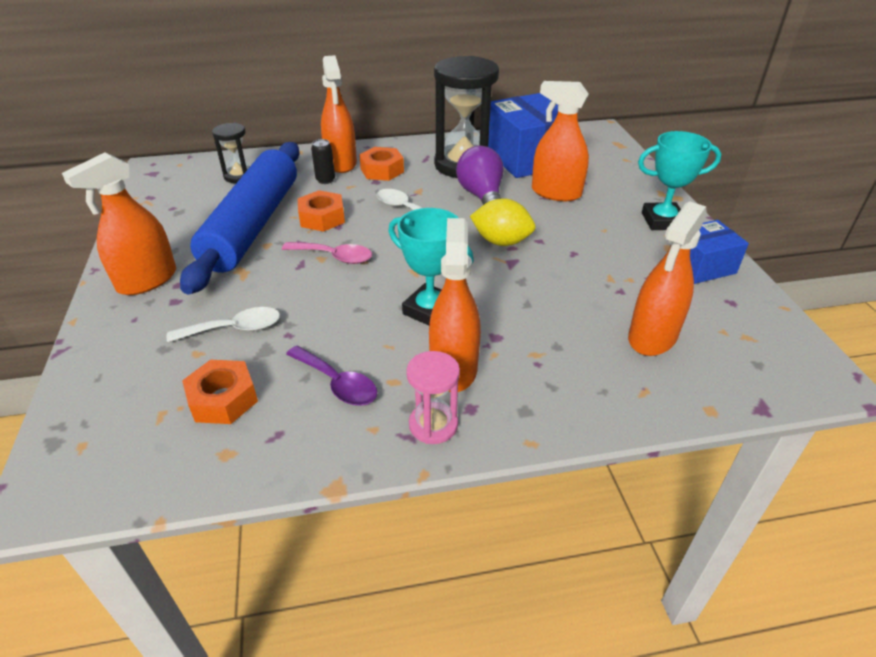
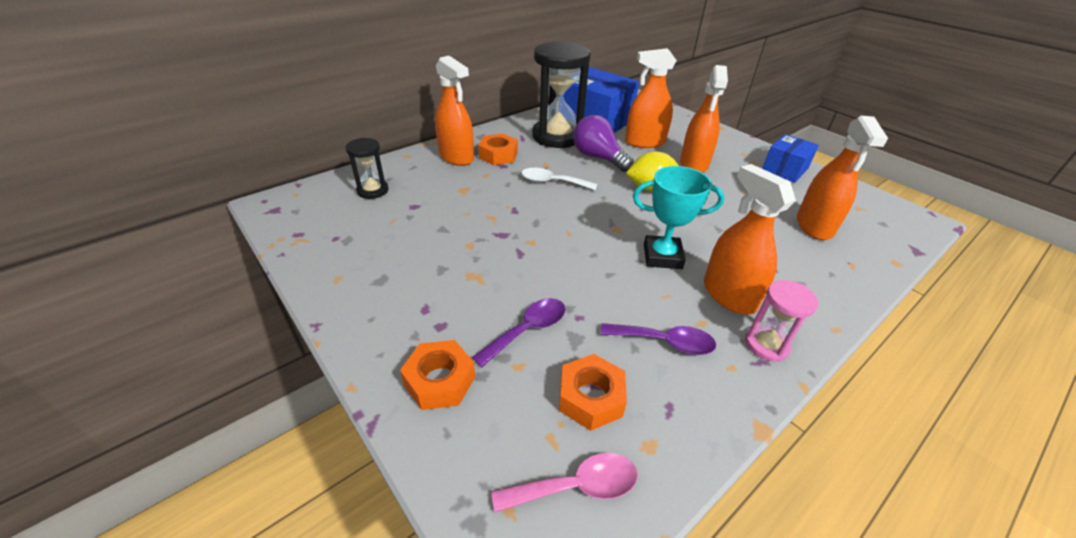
camera: 30 degrees left, 0 degrees up
(147, 280) = (389, 316): orange spray bottle -> orange spray bottle (694, 164)
(234, 329) = (527, 330): white spoon -> purple spoon
(253, 225) = (438, 231): blue rolling pin -> none
(322, 218) = (493, 207): orange nut -> orange nut (440, 381)
(325, 180) = (459, 175): black can -> none
(334, 257) = (541, 237): pink spoon -> pink spoon (576, 486)
(662, 221) = (730, 145): turquoise trophy -> none

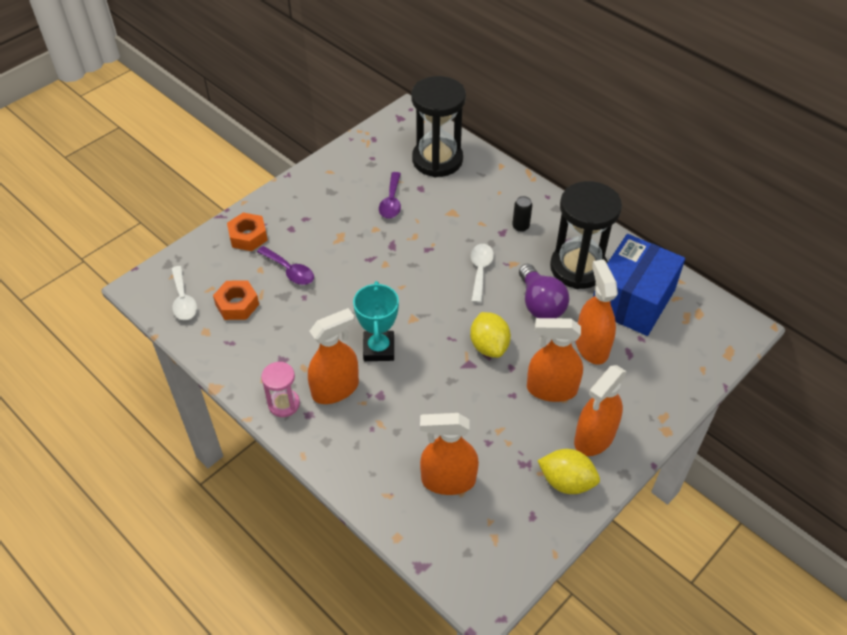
camera: 85 degrees right, 10 degrees up
(373, 190) = (437, 160): black hourglass -> black hourglass, size x2.01
(456, 157) = (508, 198): orange spray bottle -> orange spray bottle (594, 437)
(498, 155) = (520, 226): orange nut -> black can
(576, 486) = (183, 300): pink spoon -> white spoon
(598, 158) = (540, 304): purple light bulb -> purple light bulb turned 120 degrees clockwise
(664, 342) = (283, 344): purple spoon -> purple spoon (391, 202)
(784, 170) = (566, 482): blue box -> yellow lemon

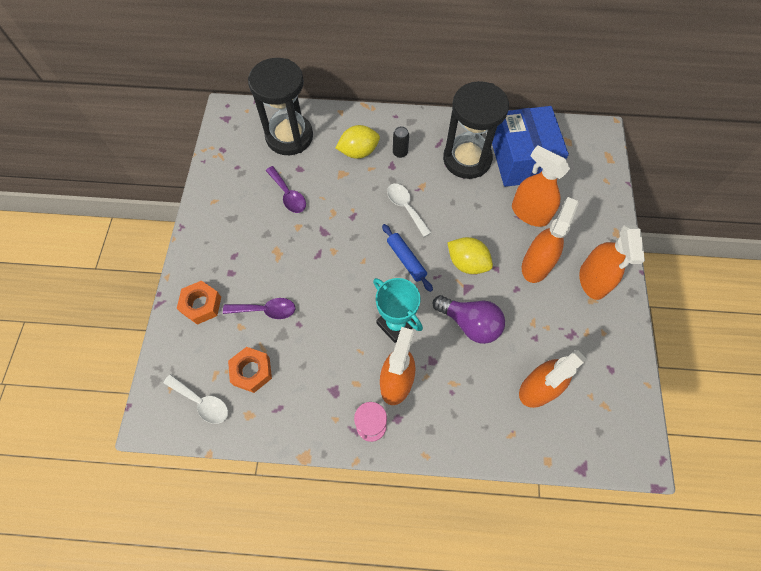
camera: 40 degrees left, 15 degrees up
(438, 309) = (406, 260): none -> blue rolling pin
(540, 304) = (469, 205): purple light bulb -> purple light bulb (470, 323)
(551, 389) = (536, 265): orange spray bottle -> orange spray bottle turned 150 degrees clockwise
(566, 482) = (607, 326): yellow lemon -> yellow lemon (358, 152)

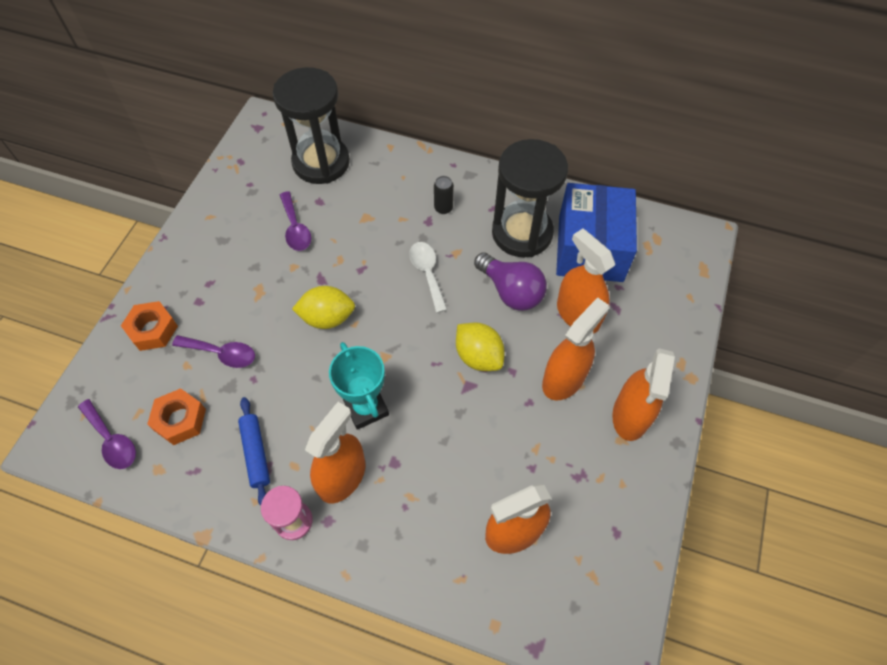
camera: 15 degrees right, 5 degrees down
(202, 402) = (112, 440): white spoon -> purple spoon
(358, 152) = (395, 197): yellow lemon -> yellow lemon (327, 318)
(406, 260) = (406, 335): blue rolling pin -> blue rolling pin (256, 453)
(470, 323) = (456, 429): purple light bulb -> purple light bulb (511, 291)

